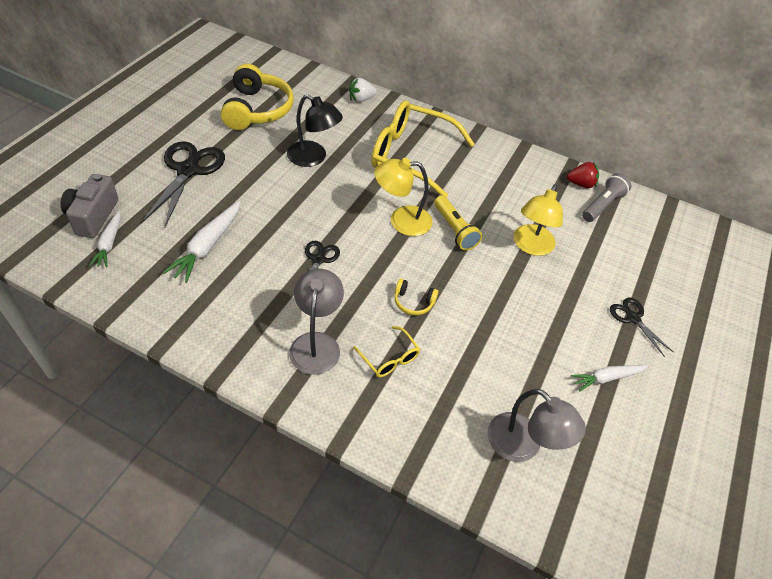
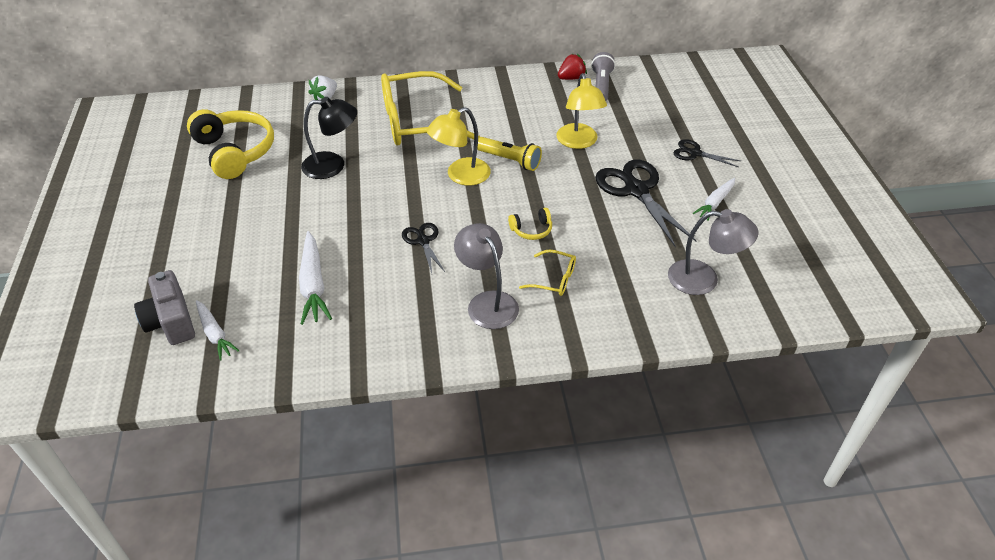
camera: 30 degrees left, 5 degrees down
(188, 170) = (224, 235): black scissors -> black scissors (636, 190)

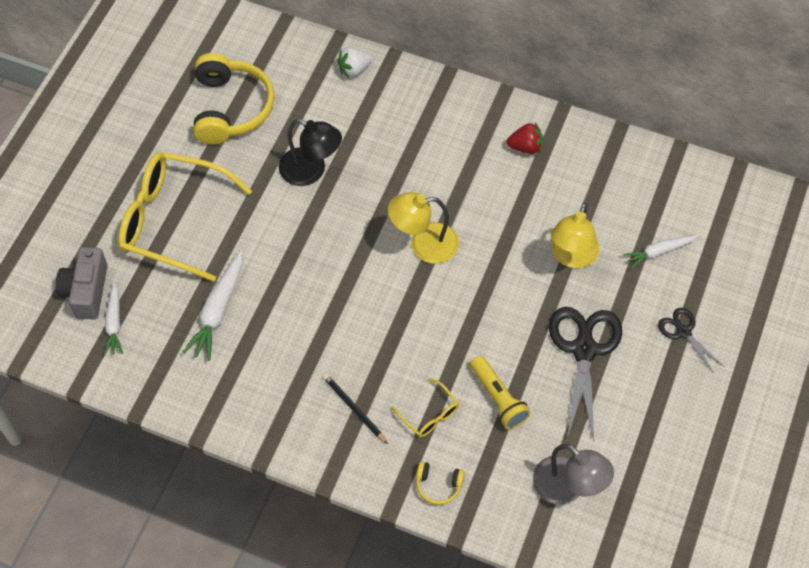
camera: 30 degrees right, 15 degrees up
(418, 122) = (426, 149): yellow glasses -> yellow glasses (174, 221)
(423, 241) = (340, 309): black scissors -> none
(487, 302) = (353, 408): grey lamp -> black pencil
(510, 160) = (484, 248): yellow flashlight -> yellow flashlight (498, 398)
(531, 230) = (447, 347): yellow headphones -> yellow headphones (438, 485)
(571, 78) = (630, 159): red strawberry -> red strawberry (525, 147)
(601, 86) = (655, 186): grey flashlight -> none
(715, 203) = (652, 405): white carrot -> white carrot (658, 252)

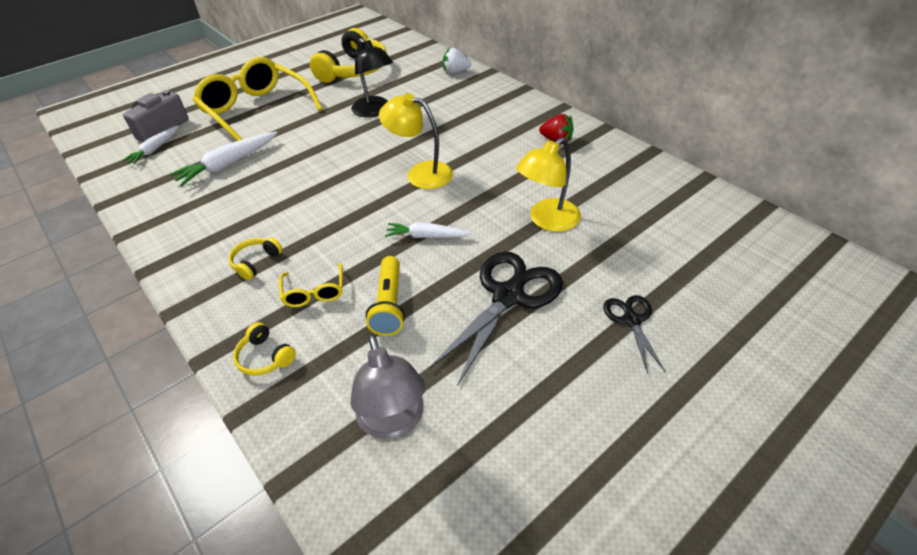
camera: 30 degrees right, 15 degrees down
(353, 408) = (256, 262): black pencil -> yellow headphones
(658, 252) = (641, 244): white carrot -> white carrot (427, 236)

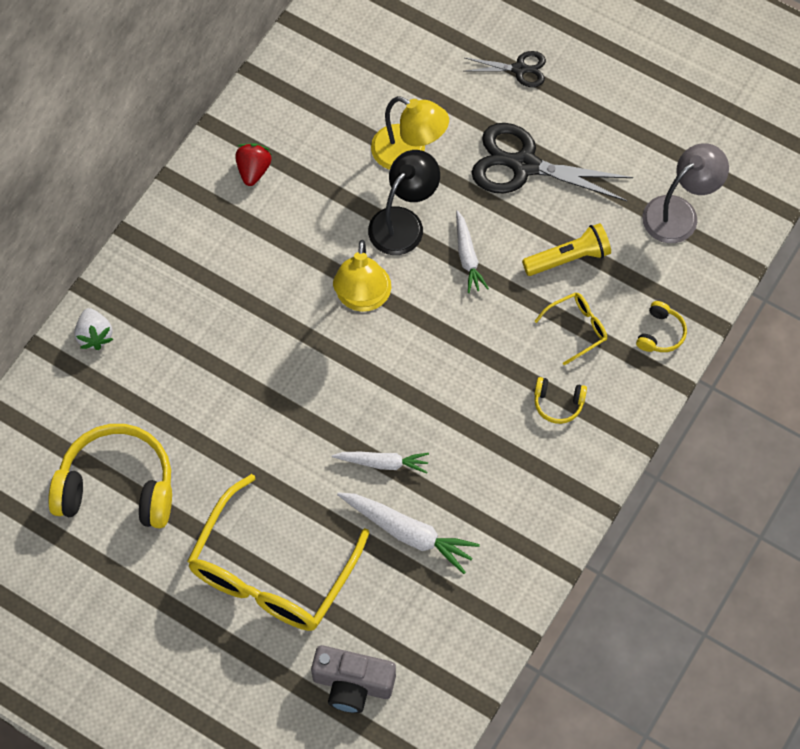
camera: 110 degrees left, 20 degrees up
(155, 149) = (403, 654): white carrot -> white carrot (382, 463)
(375, 111) = (234, 405): black lamp -> black lamp (403, 222)
(631, 320) = (519, 69): black scissors -> black scissors turned 150 degrees counterclockwise

